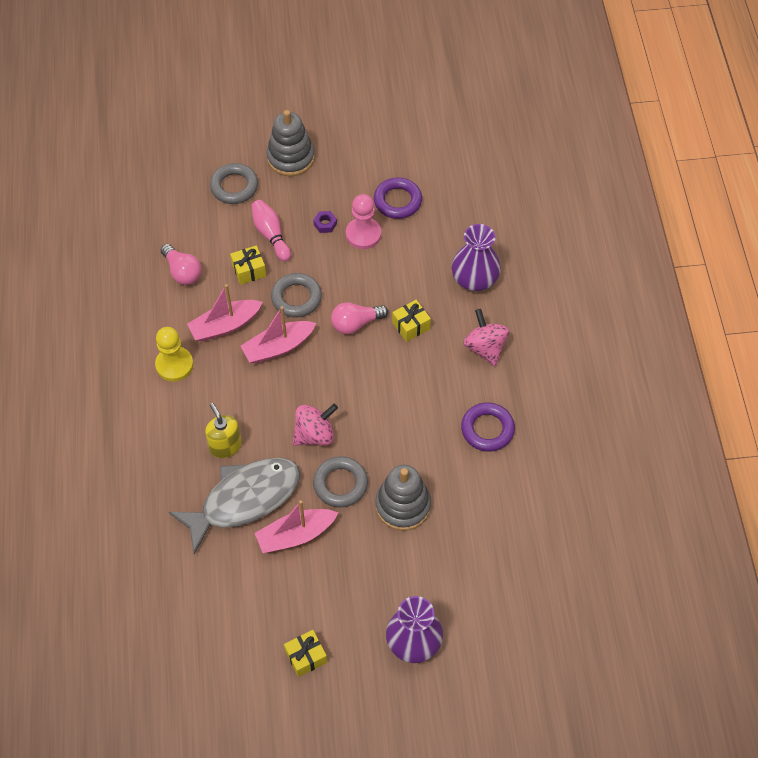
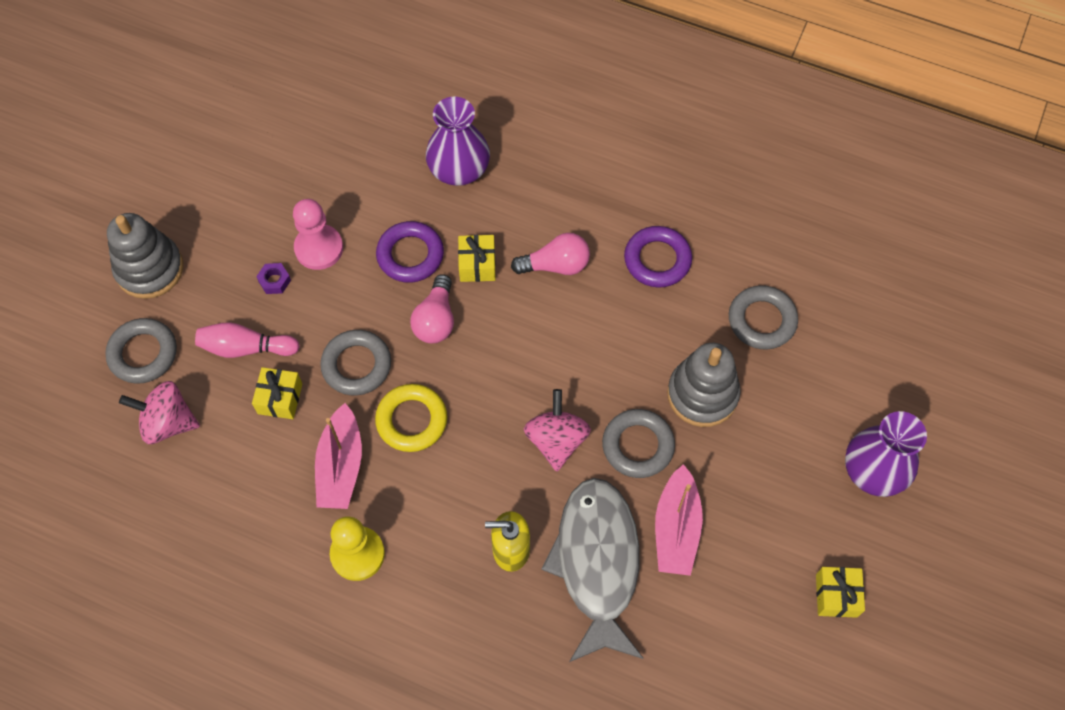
camera: 60 degrees left, 5 degrees up
(182, 272) = (226, 477): pink light bulb -> pink light bulb (556, 265)
(278, 347) = (412, 420): pink boat -> yellow ring
(397, 201) = (299, 189): purple ring -> purple ring (410, 255)
(484, 517) = (762, 320): none -> grey ring
(485, 348) = (554, 207): pink spinning top -> pink spinning top (168, 422)

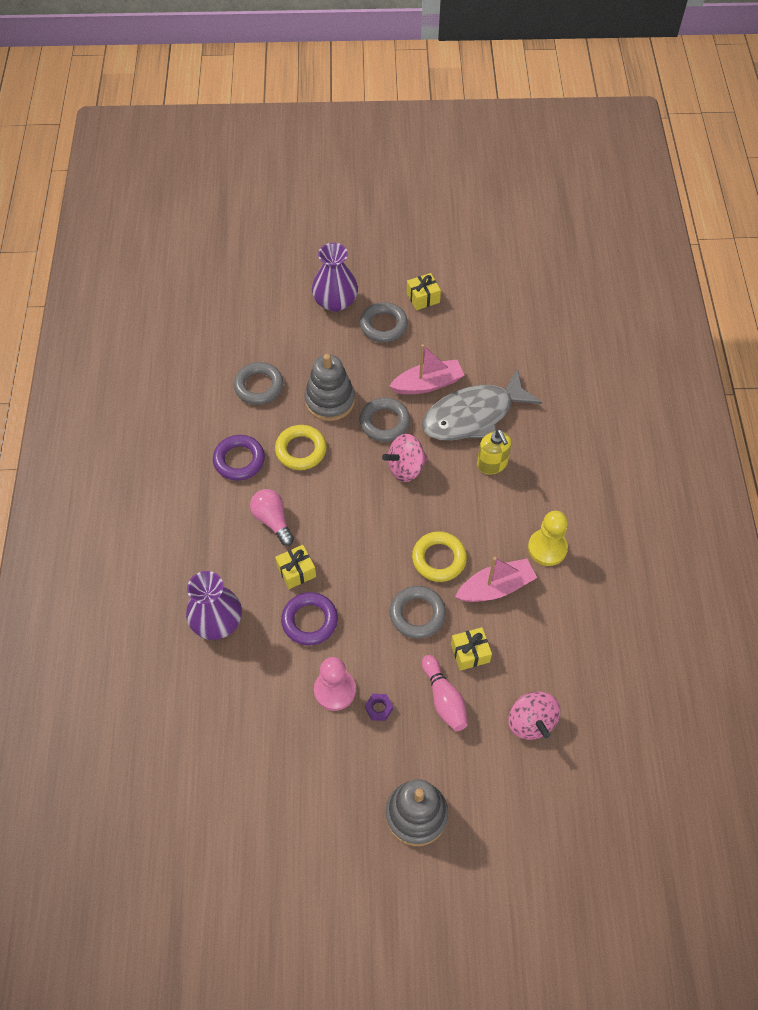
camera: 115 degrees left, 5 degrees down
(143, 353) = (489, 774): grey ring -> grey ring (383, 325)
(436, 320) = (355, 579): pink light bulb -> none
(640, 331) = (301, 450): none -> yellow ring

